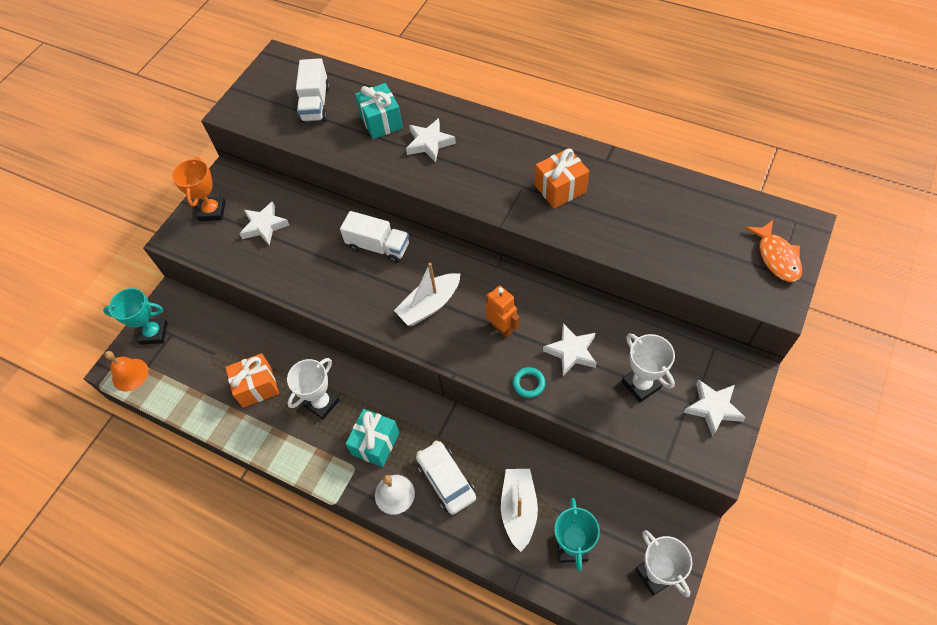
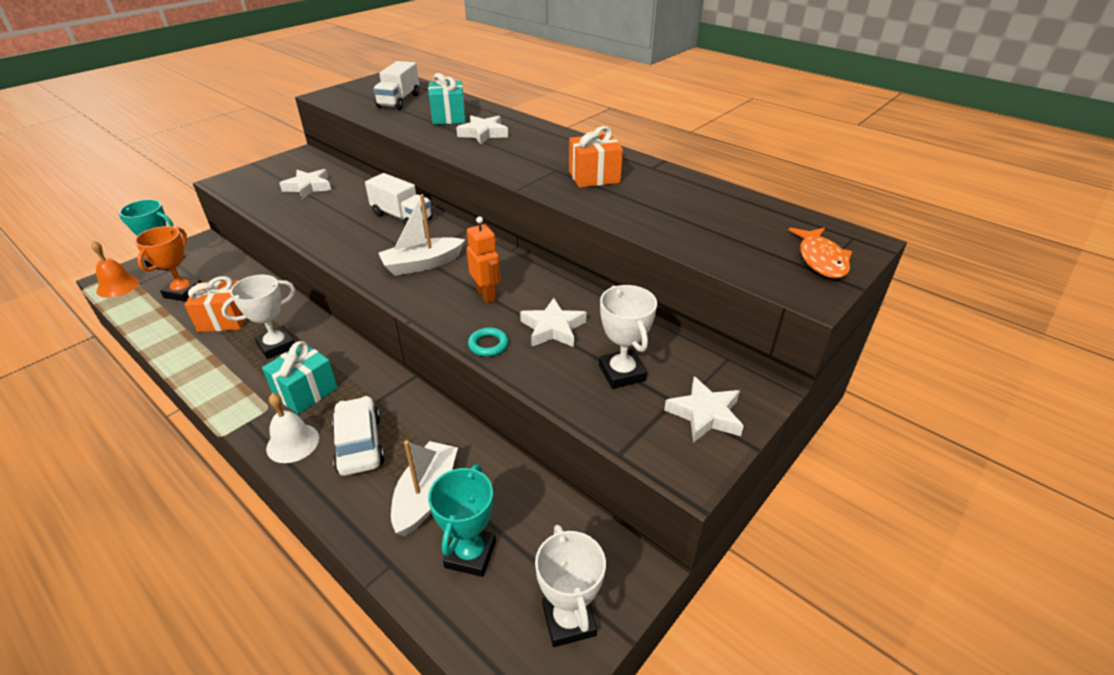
camera: 10 degrees right, 20 degrees down
(212, 211) = (271, 171): orange trophy -> orange trophy (183, 292)

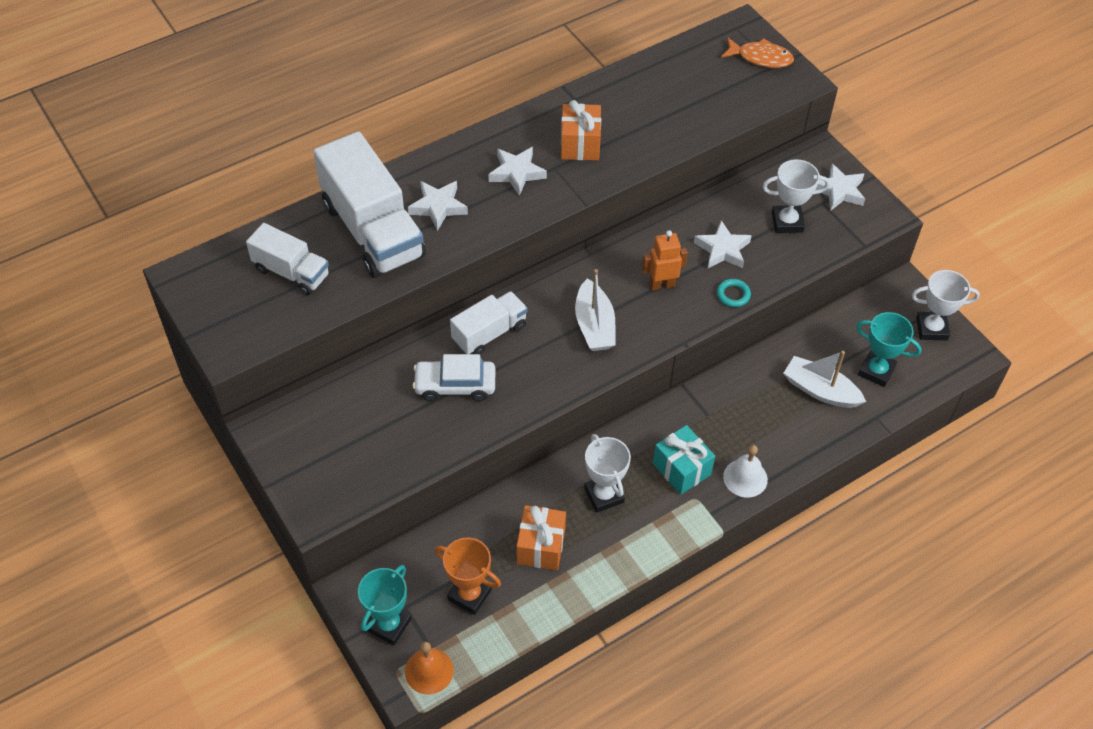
camera: 75 degrees left, 15 degrees up
(308, 187) = (374, 420): white star -> white star (516, 173)
(359, 444) = (757, 430): white car -> white car (455, 385)
(448, 117) = (373, 230): turquoise gift -> white truck

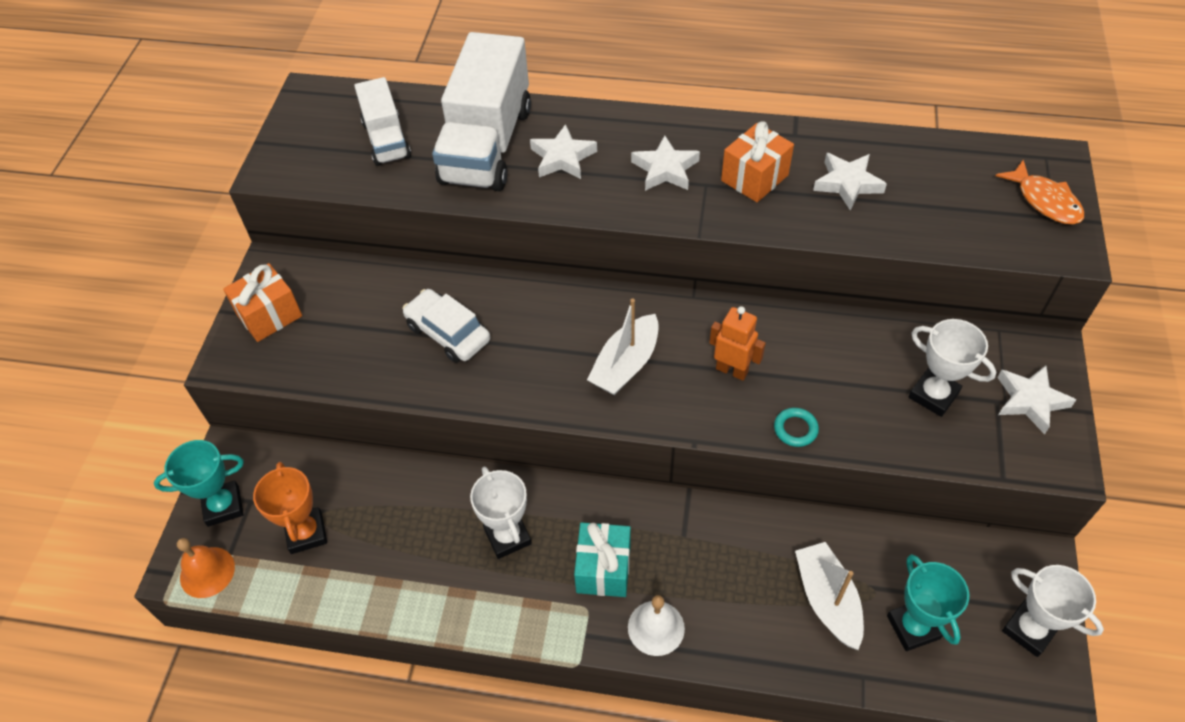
camera: 45 degrees right, 0 degrees up
(489, 333) = (526, 308): white truck -> none
(541, 546) = (406, 539): orange gift -> orange gift (269, 315)
(604, 495) = (507, 536): white trophy -> white trophy turned 45 degrees counterclockwise
(722, 249) = (831, 377): white star -> white star (847, 183)

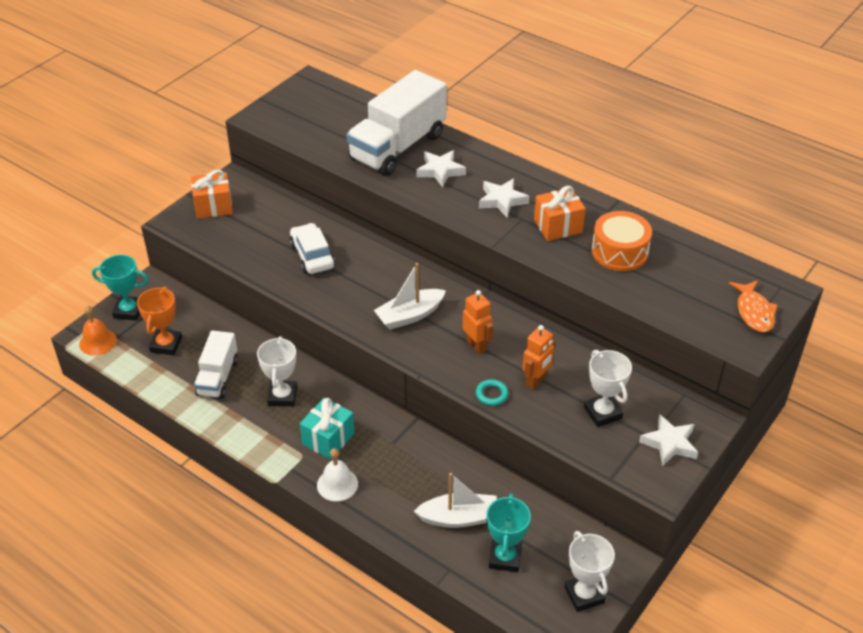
camera: 25 degrees right, 10 degrees down
(386, 139) = (338, 123): white truck -> white truck (218, 377)
(827, 600) = (459, 518): white boat -> white boat turned 75 degrees clockwise
(832, 387) = (536, 381): none -> orange robot
(847, 183) = (619, 252): white star -> orange drum

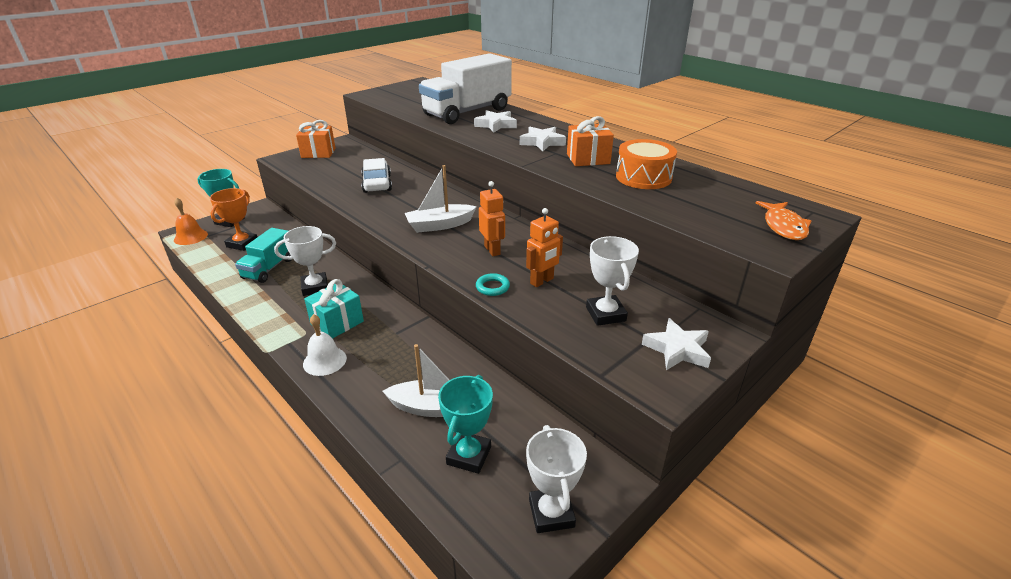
camera: 10 degrees right, 10 degrees down
(218, 377) = (269, 268): white truck -> turquoise truck
(282, 396) = (315, 287): white trophy -> white trophy turned 60 degrees clockwise

